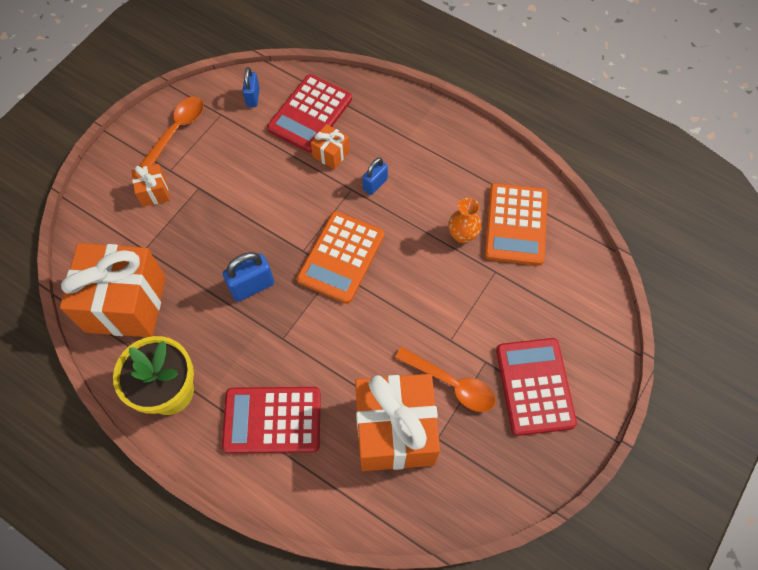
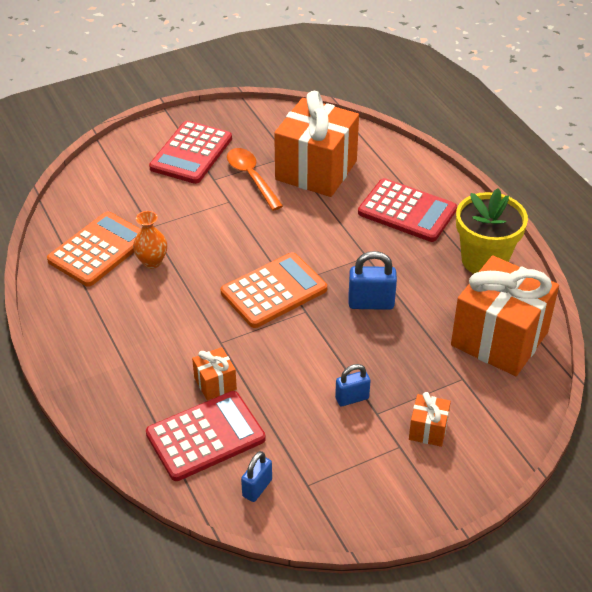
camera: 150 degrees left, 20 degrees down
(177, 130) = (369, 489): orange spoon -> none
(375, 184) = (194, 336): blue padlock -> blue padlock (352, 398)

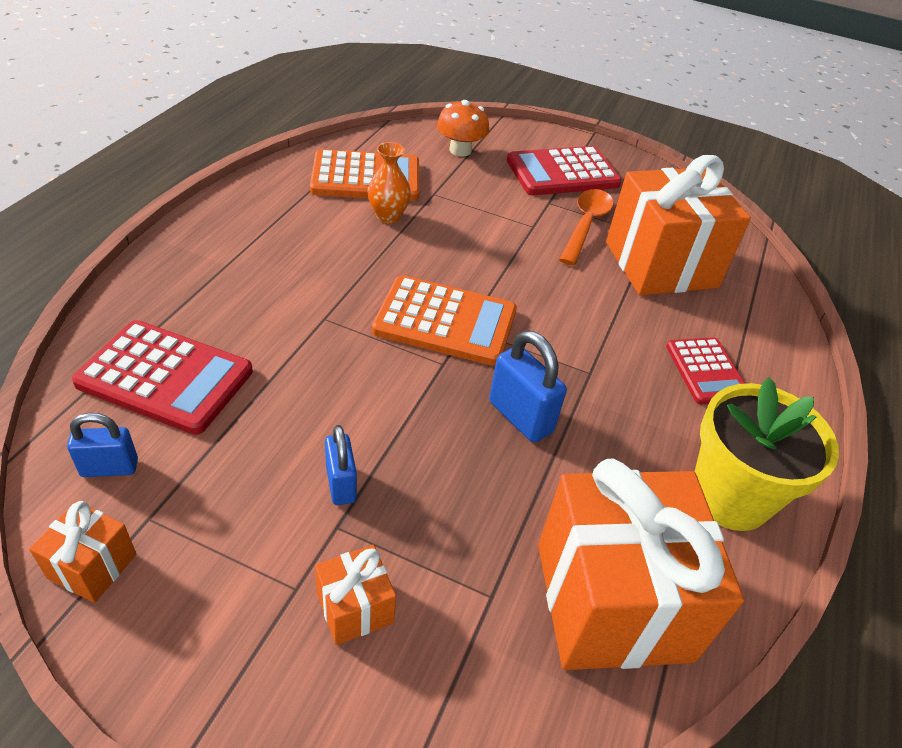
camera: 45 degrees right, 0 degrees up
(116, 186) = (460, 150): none -> orange mushroom
(215, 383) = (256, 344): orange gift -> orange gift (92, 566)
(352, 398) = (341, 484): blue padlock -> blue padlock turned 45 degrees clockwise
(407, 211) = (706, 371): red calculator -> red calculator, size x0.63

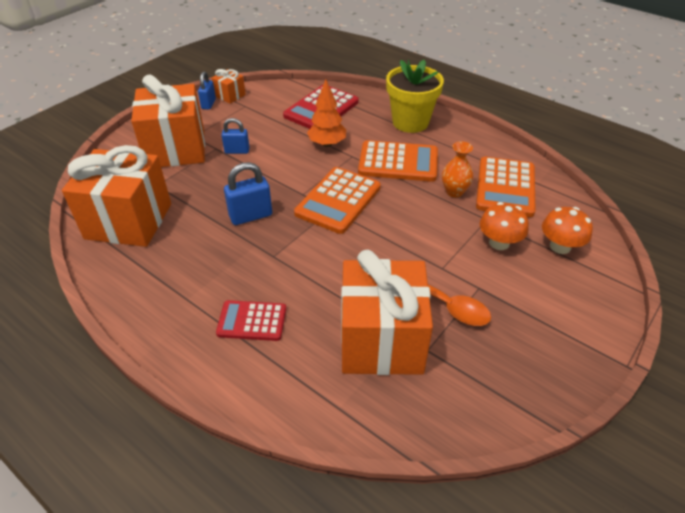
camera: 110 degrees right, 0 degrees up
(109, 468) = (274, 97): blue padlock -> blue padlock (208, 104)
(293, 353) = (327, 144): none -> orange tree
(331, 267) = (398, 162): none -> orange calculator
(355, 608) = (176, 149): orange gift -> orange gift, size x2.30
(472, 187) = (499, 243): none -> orange mushroom
(562, 173) = (532, 311): red calculator -> none
(730, 497) = (152, 290): yellow flower pot -> yellow flower pot (410, 122)

